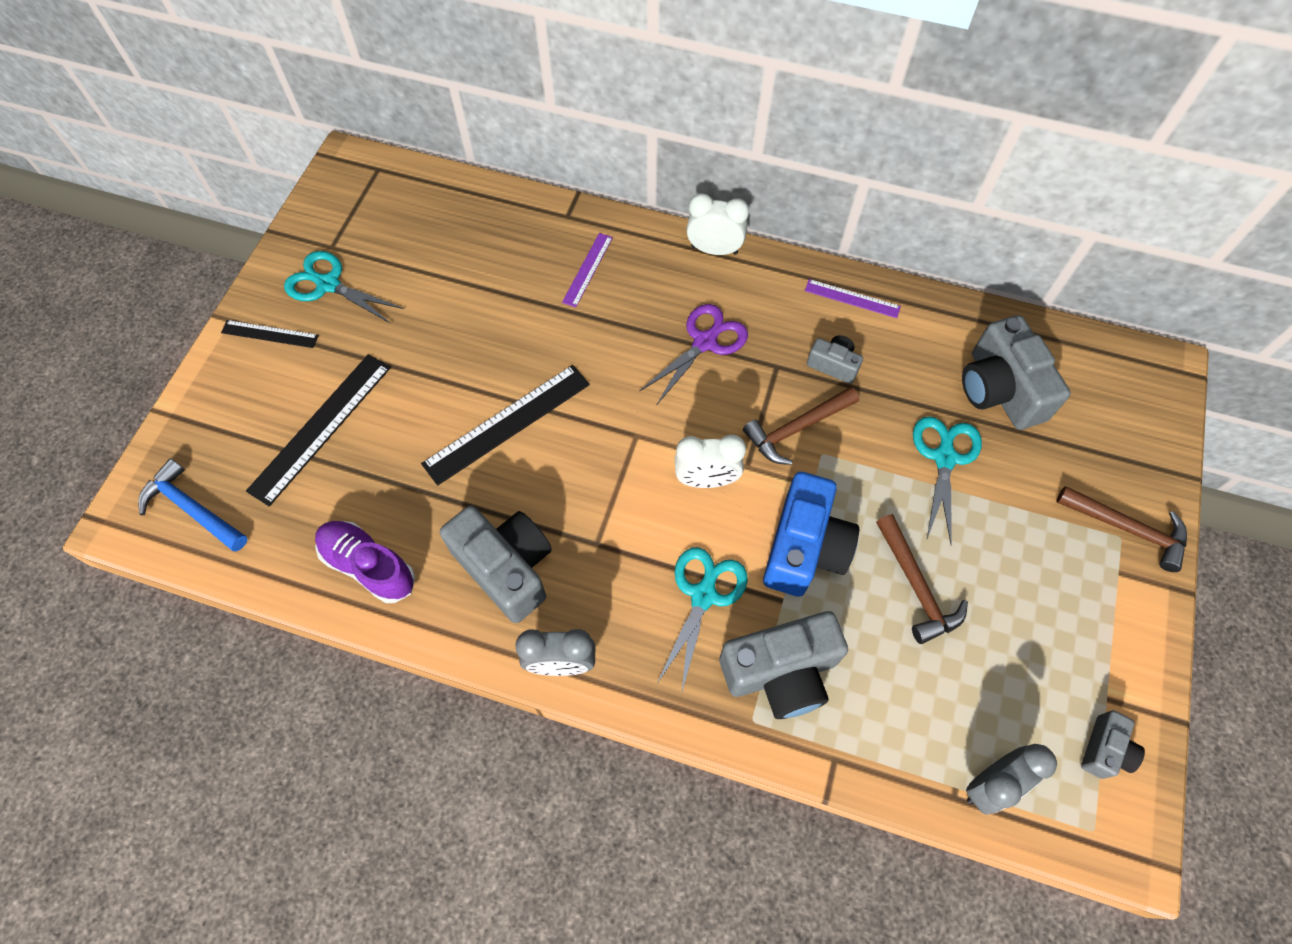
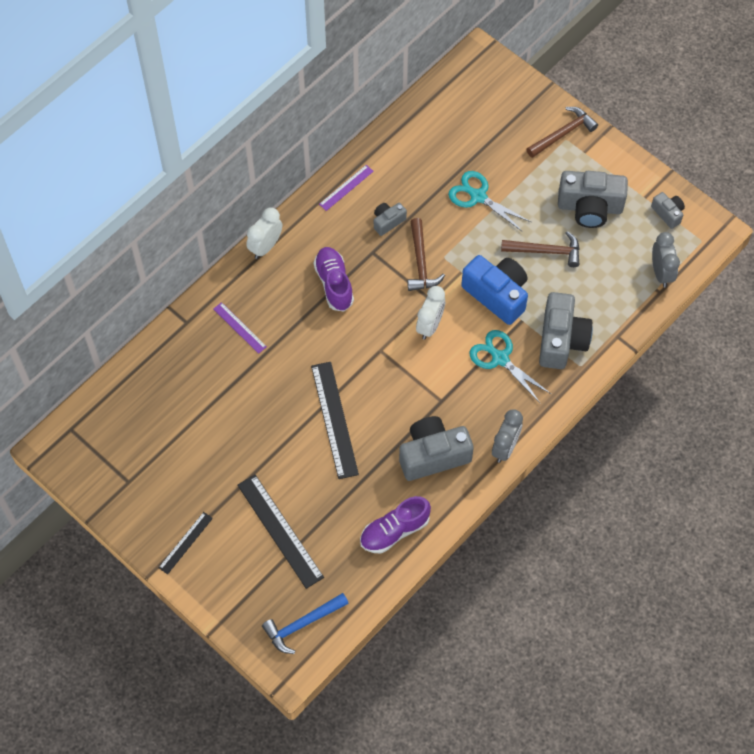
camera: 65 degrees left, 0 degrees up
(328, 284) = (162, 493): turquoise scissors -> none
(705, 342) = (334, 284): purple scissors -> purple shoe
(1000, 390) = (450, 145): grey camera -> grey camera (590, 207)

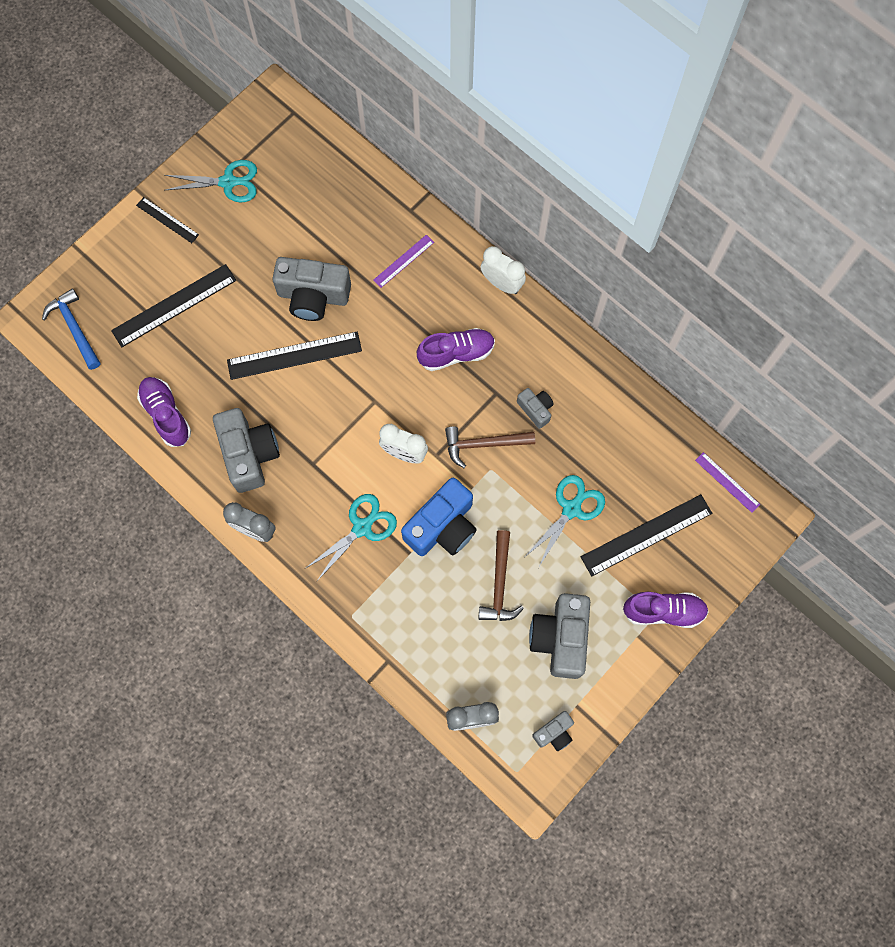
camera: 90 degrees right, 10 degrees up
(146, 487) = (228, 182): none -> turquoise scissors
(346, 188) = (579, 365): purple ruler -> purple ruler (727, 482)
(498, 143) = (646, 534): none -> black ruler
(561, 340) = (384, 596): grey camera -> grey camera (313, 296)
(563, 133) = (663, 611): brown hammer -> purple shoe

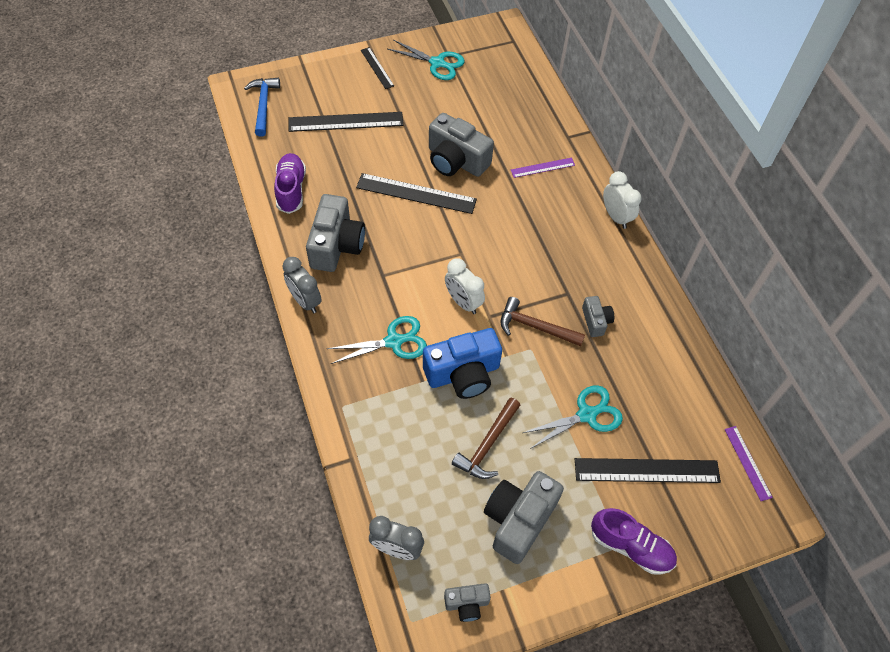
camera: 25 degrees right, 15 degrees down
(456, 353) = (549, 249): purple shoe -> none

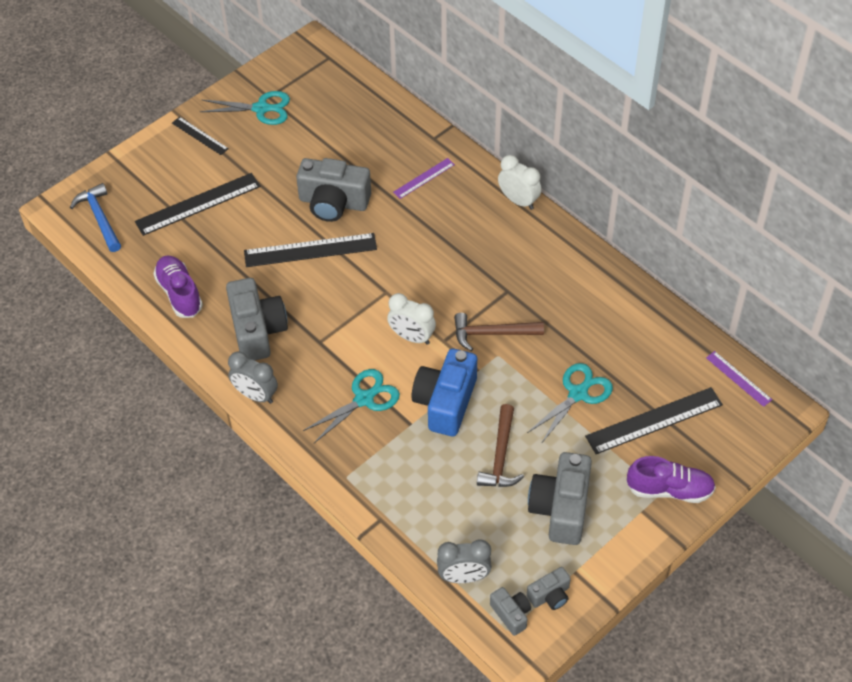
camera: 20 degrees left, 5 degrees down
(463, 373) = (445, 402): blue camera -> blue camera turned 150 degrees clockwise
(595, 321) = (546, 306): grey camera -> grey camera (511, 614)

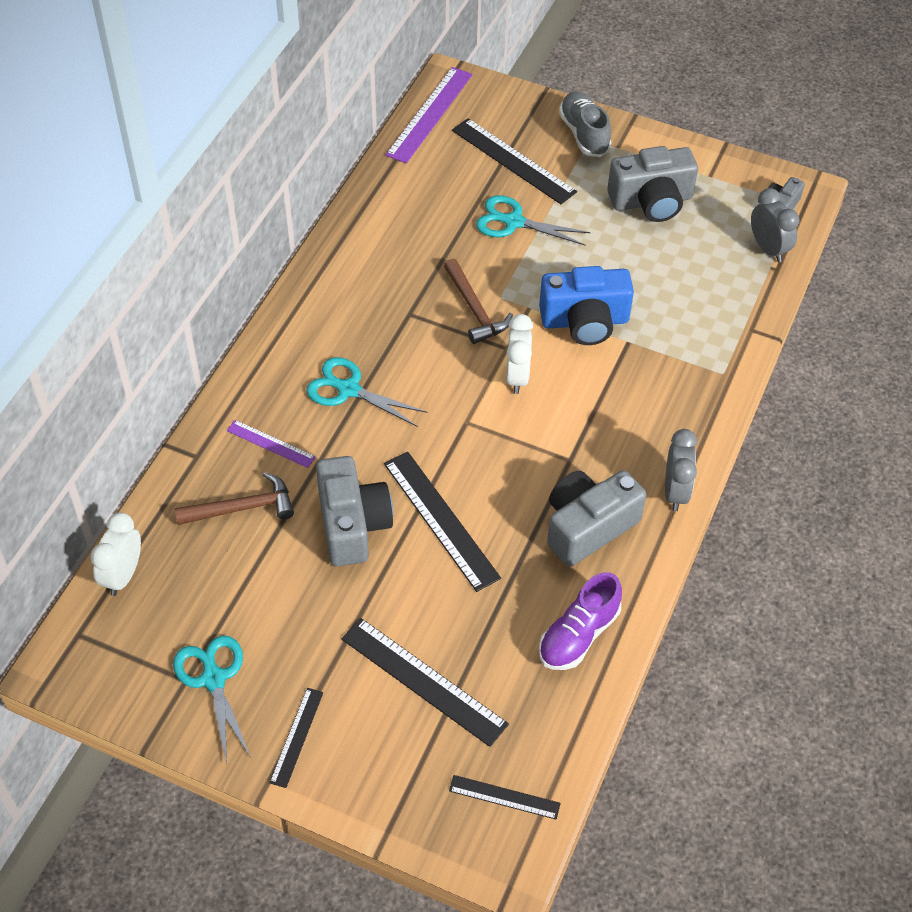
camera: 115 degrees left, 0 degrees up
(99, 218) = (504, 797): blue hammer -> black ruler
(364, 399) = (621, 391): turquoise scissors -> turquoise scissors (348, 390)
(500, 456) = (622, 259): brown hammer -> brown hammer (242, 508)
(518, 201) = (269, 341): white clock -> white clock (123, 575)
(550, 595) = (744, 186): grey camera -> none
(669, 490) = (584, 134): purple shoe -> grey shoe
(738, 378) = (430, 114): purple ruler -> purple ruler, size x1.80

